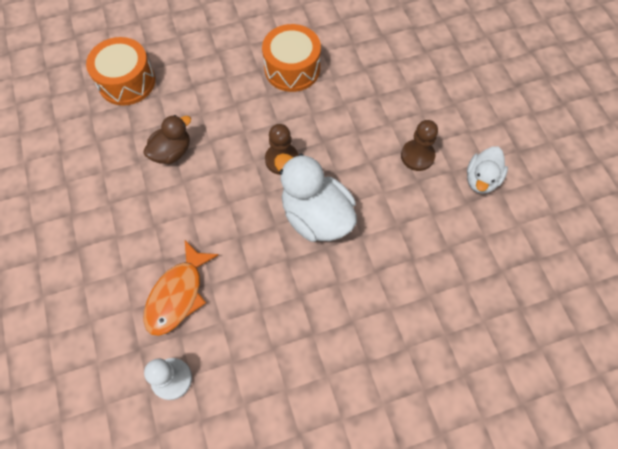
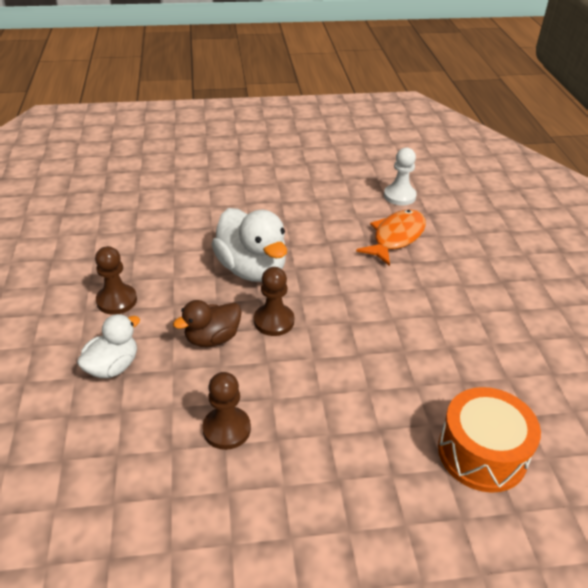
camera: 170 degrees left, 25 degrees down
(172, 152) = (407, 350): brown duck -> brown duck (212, 338)
(292, 69) = (226, 429): orange drum -> brown pawn
(481, 179) = (64, 271): white duck -> white duck (112, 366)

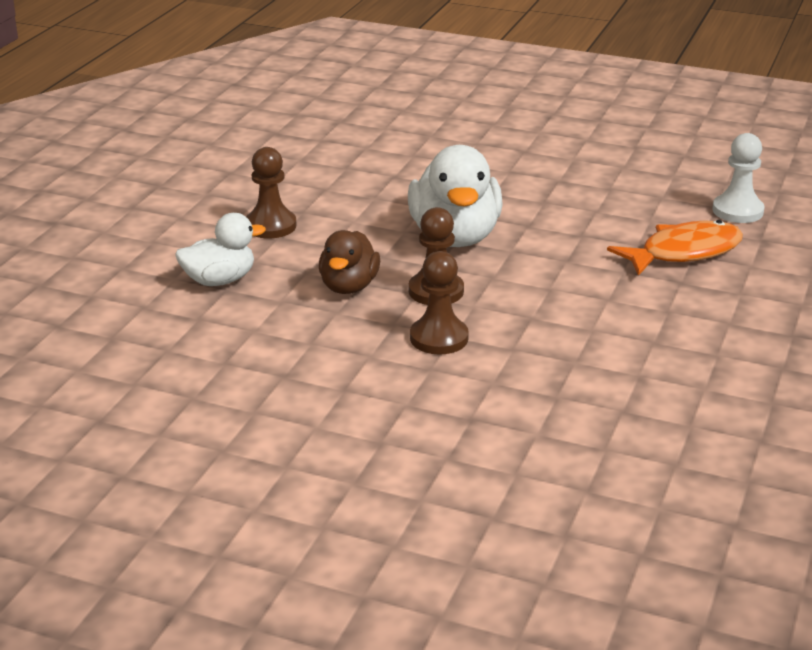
camera: 30 degrees right, 10 degrees down
(212, 338) = (349, 287): brown duck -> brown duck turned 75 degrees counterclockwise
(226, 429) = (295, 365): brown pawn -> brown pawn (439, 338)
(482, 453) = (577, 476): orange drum -> none

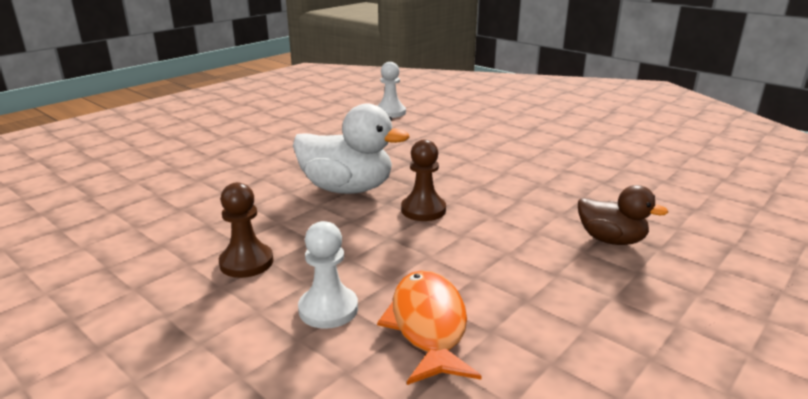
camera: 70 degrees left, 5 degrees down
(219, 280) = (328, 309): white duck -> white pawn
(349, 287) = (391, 243): brown duck -> brown duck (611, 240)
(439, 338) = (493, 221): brown pawn -> none
(684, 252) = (427, 132): orange fish -> orange fish (428, 326)

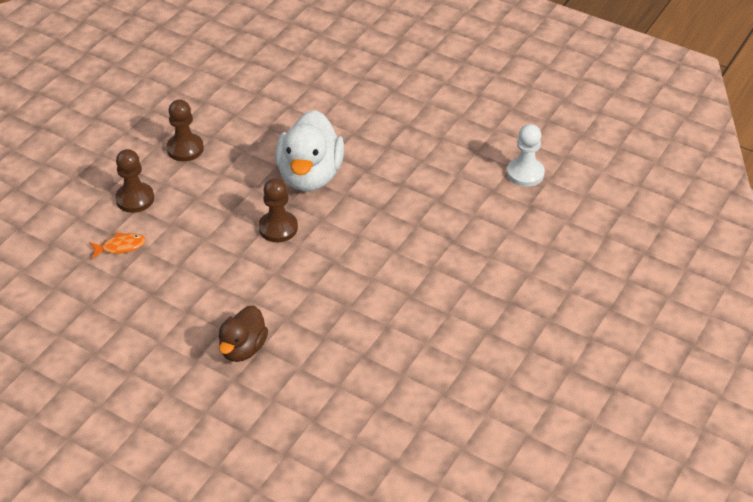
camera: 80 degrees right, 20 degrees up
(328, 309) = (135, 199): white pawn -> brown pawn
(428, 326) = (120, 247): orange fish -> orange fish, size x0.53

